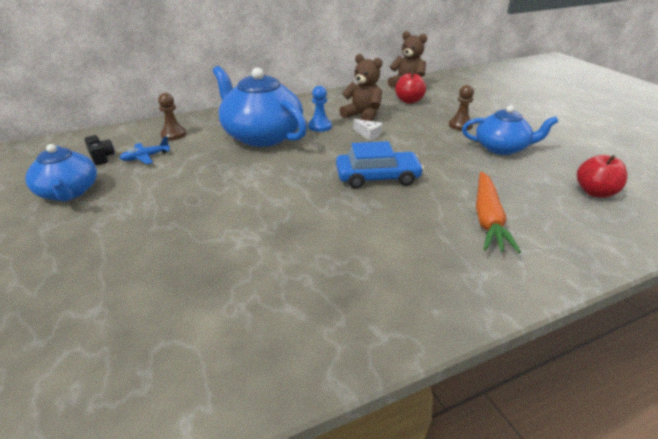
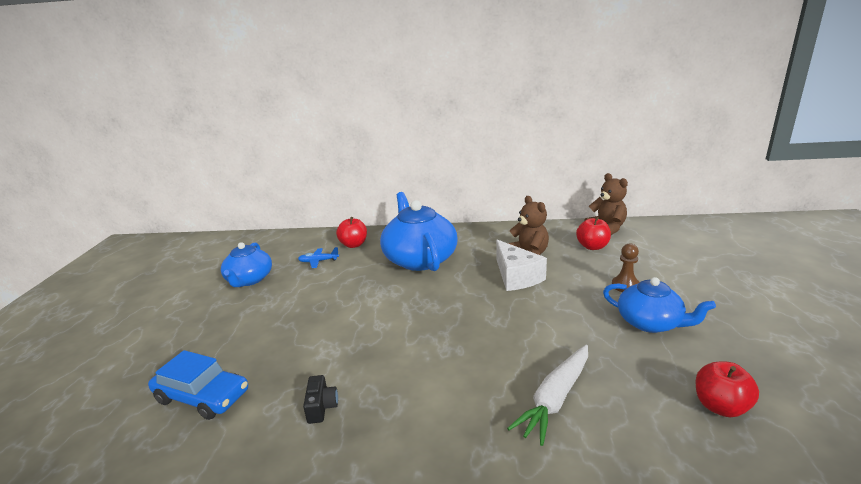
camera: 30 degrees right, 10 degrees down
(101, 157) = (291, 255): black camera -> black camera (321, 407)
(173, 134) = (353, 245): brown pawn -> red apple
(319, 126) = (477, 259): blue pawn -> none
(368, 134) = (516, 276): white cheese -> white cheese, size x2.08
(377, 177) = (484, 324): blue car -> blue car (202, 396)
(487, 219) = (555, 399): orange carrot -> white carrot

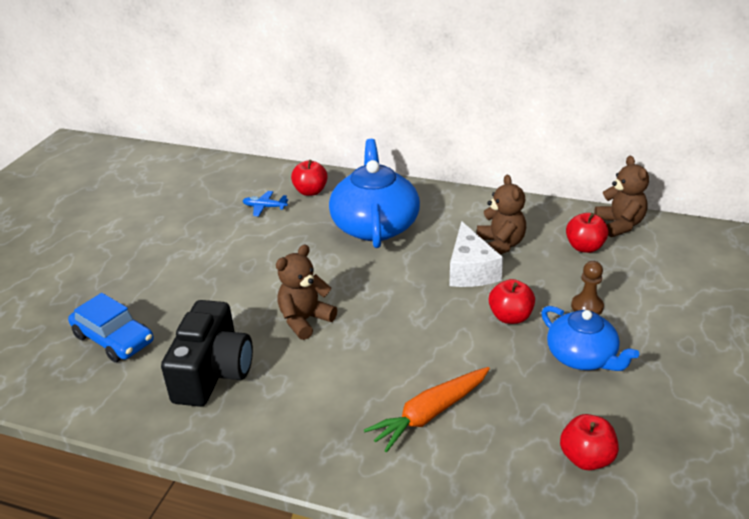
camera: 15 degrees right, 10 degrees up
(249, 280) = (186, 217): blue teapot -> none
(321, 407) = (213, 372): black camera -> black camera, size x2.38
(394, 341) = (305, 320): none -> brown teddy bear
(555, 399) = (430, 414): white carrot -> orange carrot
(571, 304) = (510, 317): none -> red apple

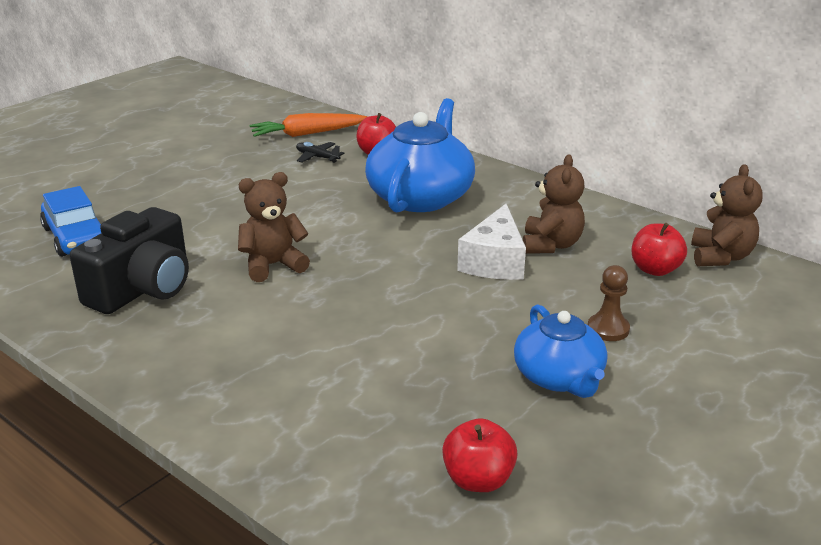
camera: 20 degrees right, 5 degrees down
(265, 207) = (317, 157): blue plane -> black plane
(430, 414) = (332, 385): orange carrot -> orange carrot (307, 134)
(510, 317) = (504, 317): red apple -> none

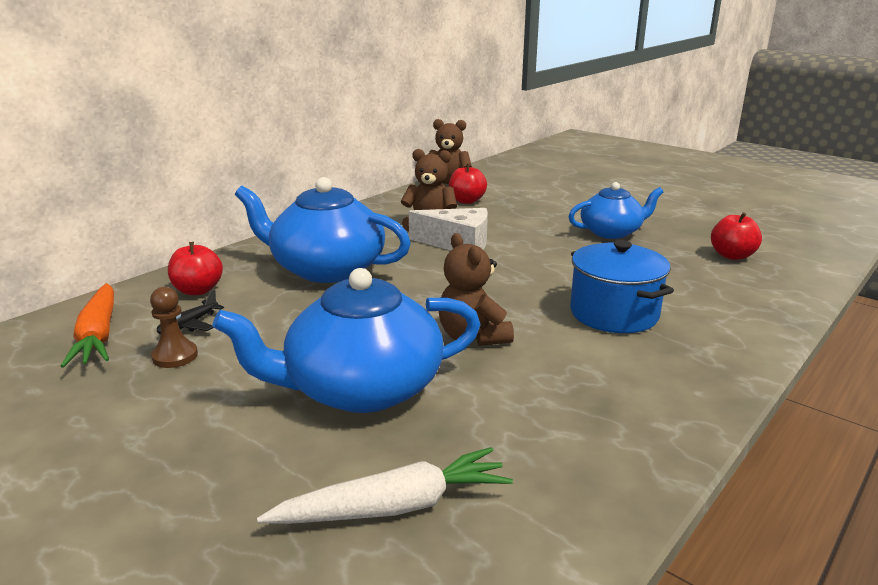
camera: 90 degrees left, 5 degrees down
(76, 237) = (394, 507): blue car -> white carrot
(143, 288) = (538, 416): black camera -> none
(207, 222) = (361, 388): none -> blue teapot
(304, 345) = (614, 313): none -> blue pot
(608, 329) = (548, 217): brown pawn -> brown pawn (175, 356)

